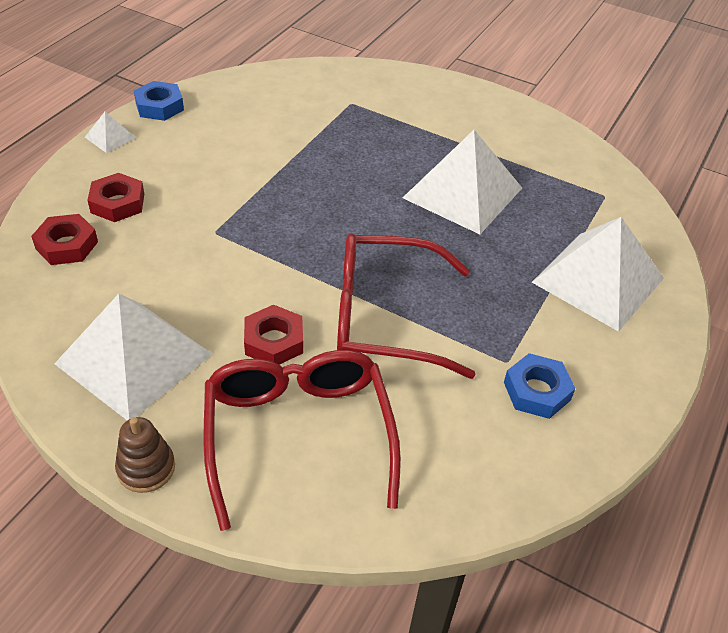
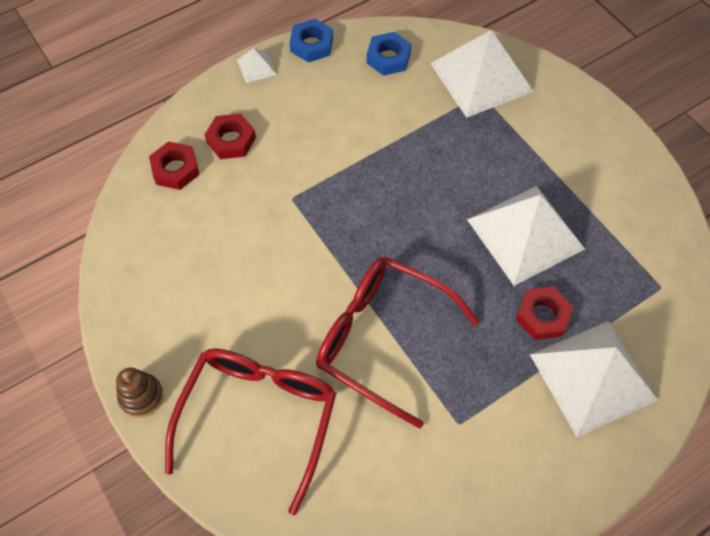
camera: 30 degrees right, 15 degrees up
(134, 359) = (176, 297): white pyramid -> white pyramid (481, 77)
(274, 341) = (284, 324): red nut -> red nut (542, 316)
(536, 391) = (467, 463): blue nut -> blue nut (388, 58)

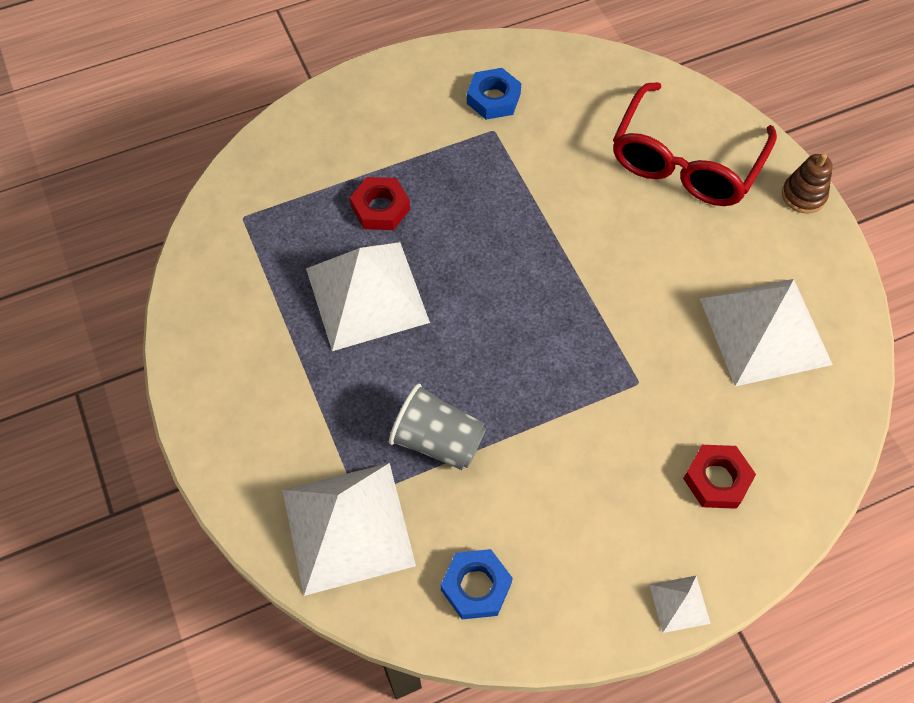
camera: 170 degrees left, 0 degrees up
(175, 169) = (790, 447): red nut -> none
(311, 45) = (591, 634): blue nut -> blue nut (493, 98)
(384, 339) = (552, 210): red glasses -> none
(436, 136) = (438, 440): none -> grey cup
(592, 377) = (352, 148): white pyramid -> white pyramid (765, 331)

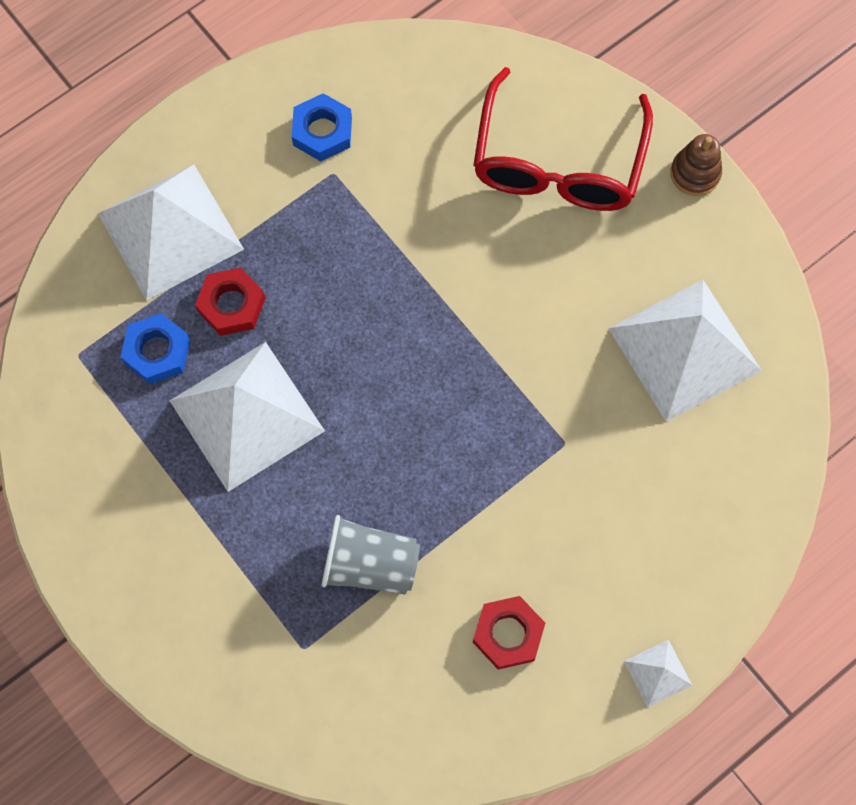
camera: 15 degrees left, 10 degrees up
(348, 527) = (302, 683): white pyramid -> white pyramid (170, 231)
(476, 586) = (451, 711): blue nut -> blue nut (157, 352)
(717, 479) = (668, 531): red nut -> red nut (508, 634)

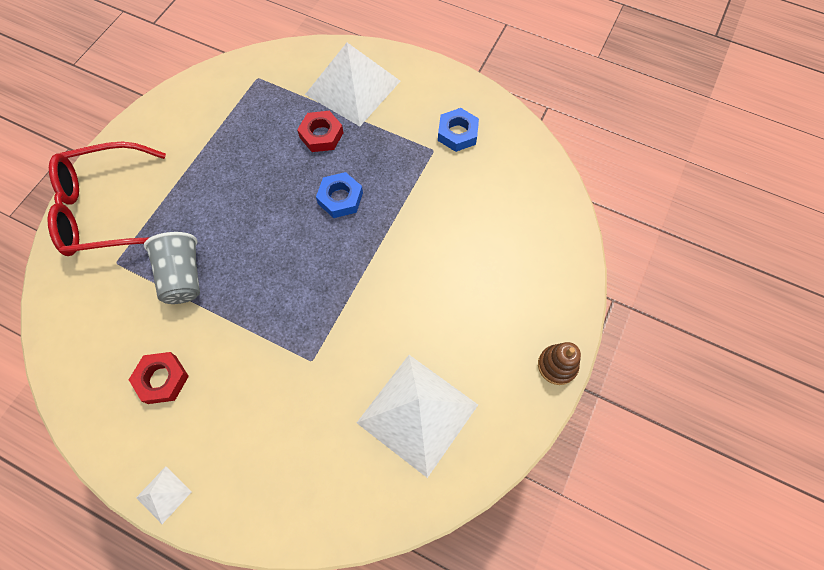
camera: 65 degrees right, 5 degrees down
(157, 352) = (275, 112): blue nut -> blue nut (340, 198)
(247, 415) = (255, 171): white pyramid -> none
(558, 160) = (515, 272): red glasses -> red glasses (107, 209)

